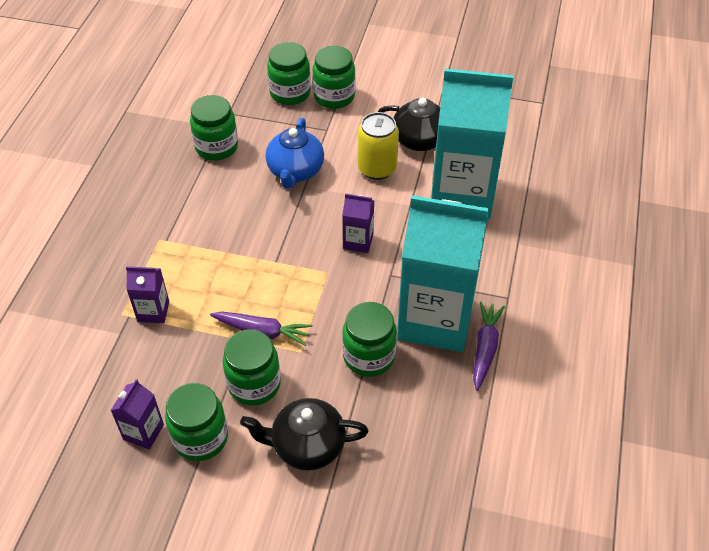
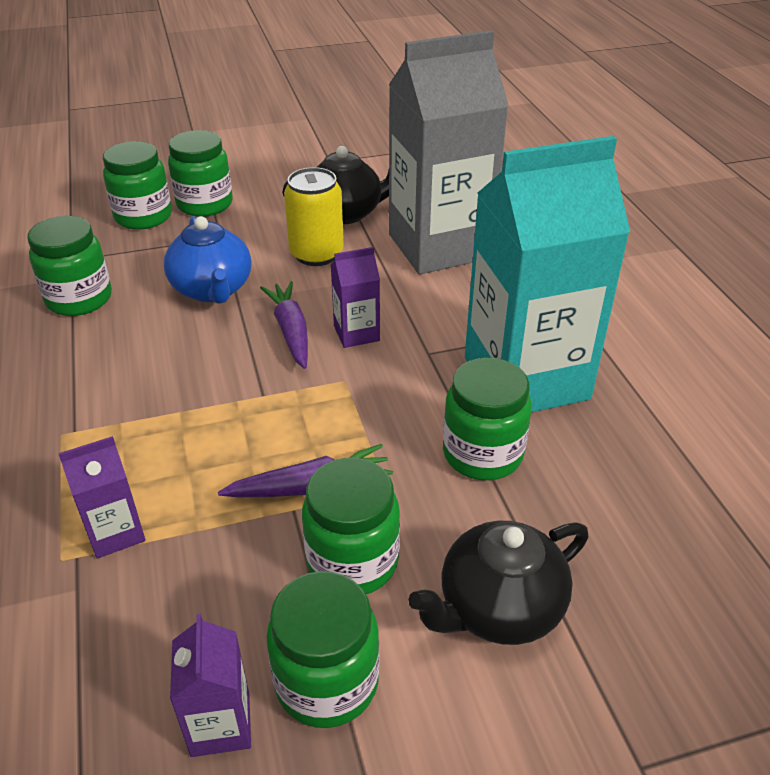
camera: 30 degrees left, 10 degrees down
(462, 194) = (439, 246): turquoise carton -> grey carton
(485, 348) = (611, 385): purple carrot -> purple carrot (291, 331)

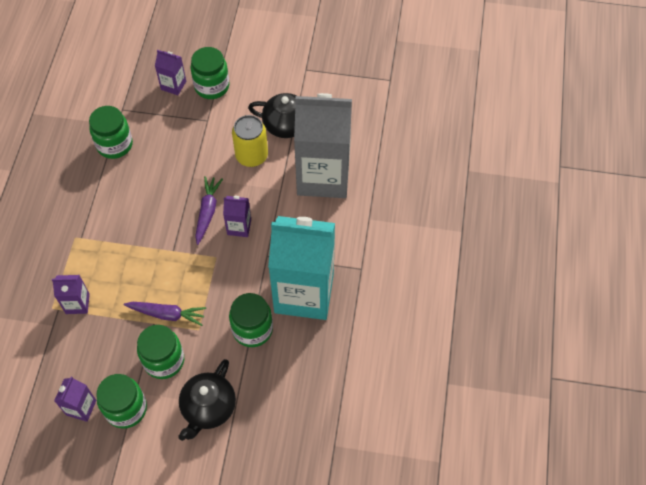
camera: 25 degrees right, 20 degrees up
(143, 217) = (173, 85): green jar -> purple carton
(212, 290) = (183, 164): blue teapot -> none
(498, 608) = (208, 408): black teapot -> black teapot turned 60 degrees counterclockwise

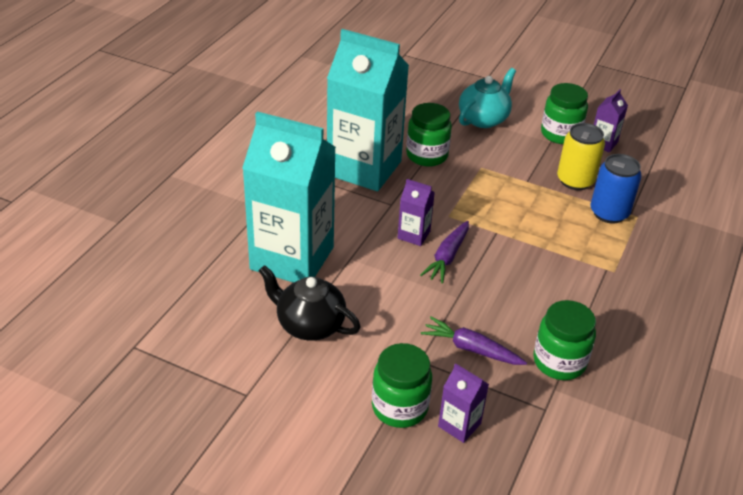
camera: 165 degrees left, 20 degrees down
(77, 303) = (609, 213): purple carton -> blue can
(164, 360) = (520, 154): green jar -> none
(167, 314) = (512, 184): purple carrot -> purple carrot (471, 349)
(208, 408) = (484, 119): black teapot -> turquoise teapot
(251, 156) = (372, 301): yellow can -> yellow can (575, 181)
(323, 176) = (292, 258): grey carton -> turquoise carton

